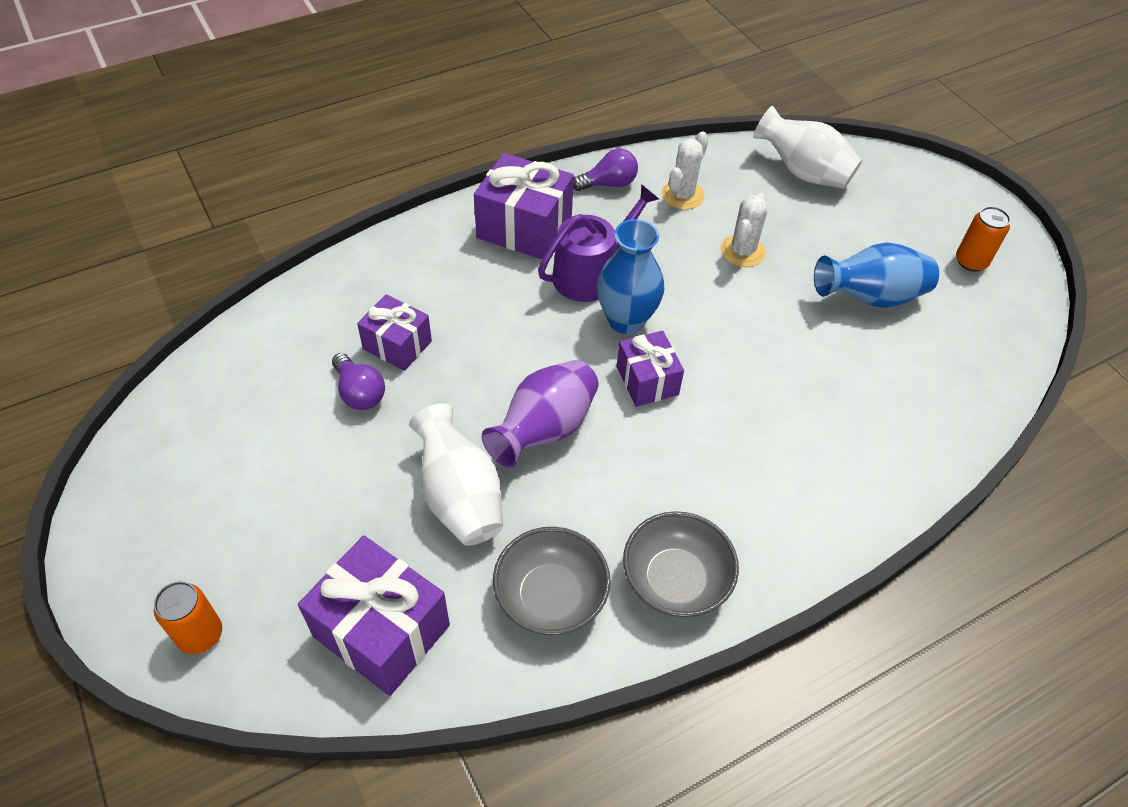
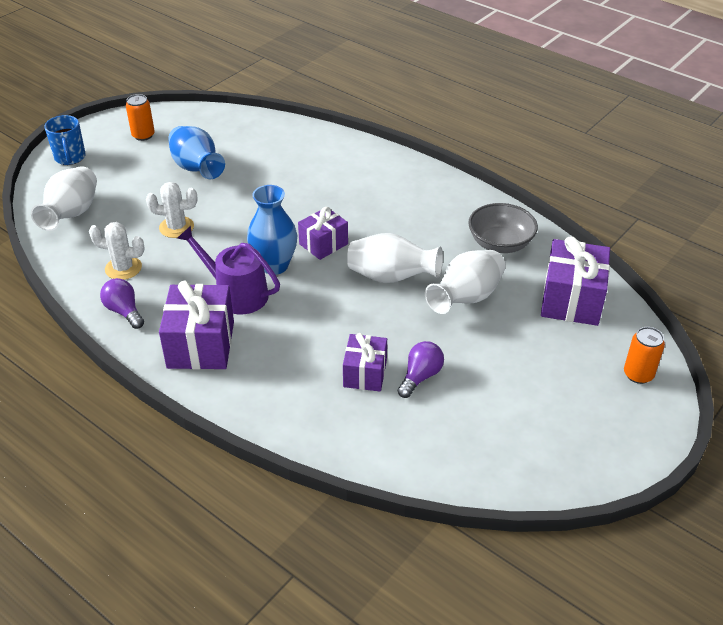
camera: 110 degrees left, 10 degrees down
(544, 429) = (391, 277): purple vase -> white vase
(675, 580) = (456, 203): grey bowl -> none
(929, 188) = (70, 158): none -> blue mug

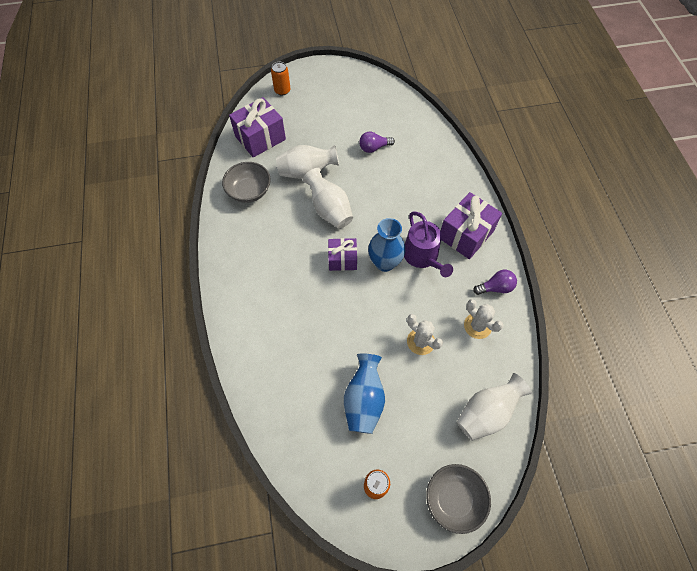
camera: 140 degrees left, 20 degrees up
(70, 158) = (454, 499): blue mug -> grey bowl
(124, 311) = (495, 287): purple light bulb -> purple light bulb turned 105 degrees counterclockwise
(365, 373) = (397, 165): purple gift -> none

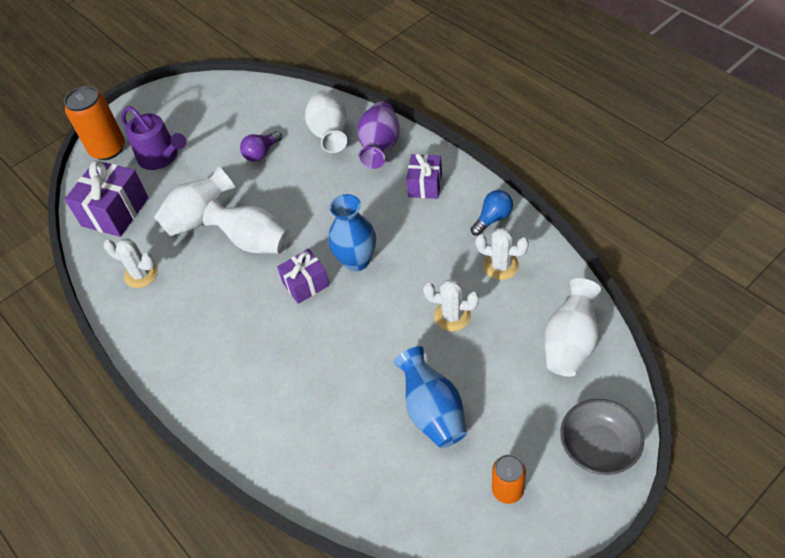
camera: 25 degrees left, 10 degrees down
(249, 191) = (141, 274): grey bowl -> white cactus
(282, 90) = (108, 149): orange can -> orange can, size x1.70
(422, 256) = (394, 231): purple watering can -> purple watering can (161, 157)
(427, 159) = (330, 134): none -> white vase
(453, 188) = (380, 147): none -> purple vase
(466, 234) = (425, 185): purple gift -> purple gift, size x0.62
(495, 287) = (493, 218): purple light bulb -> blue light bulb

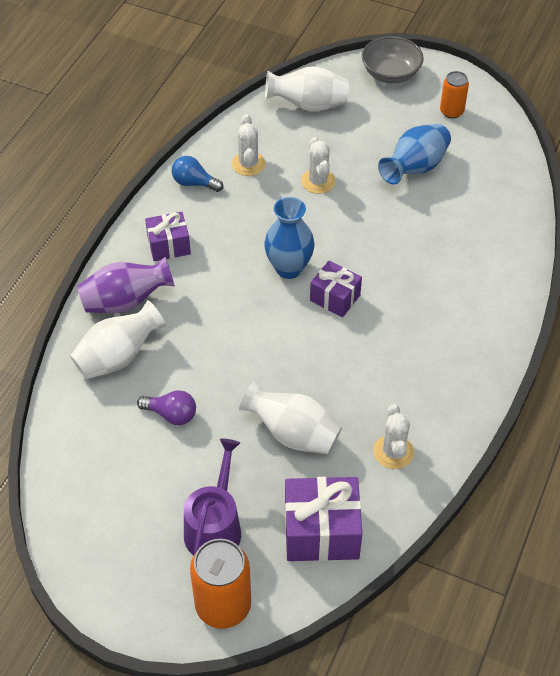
camera: 120 degrees left, 0 degrees up
(254, 242) = (303, 364): white vase -> none

